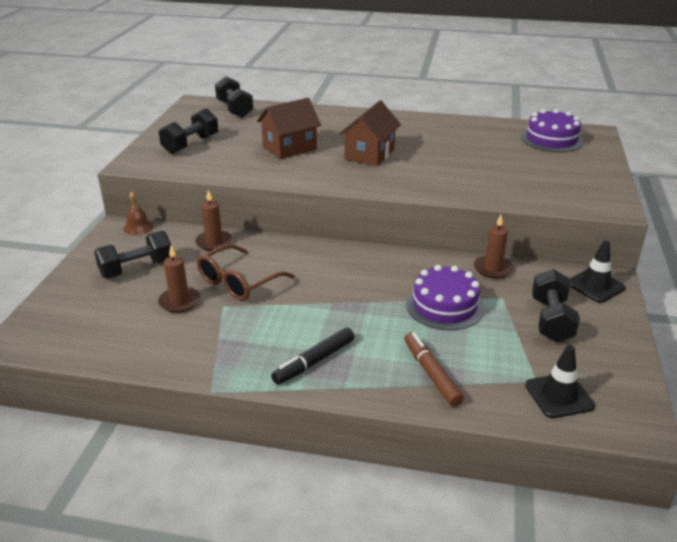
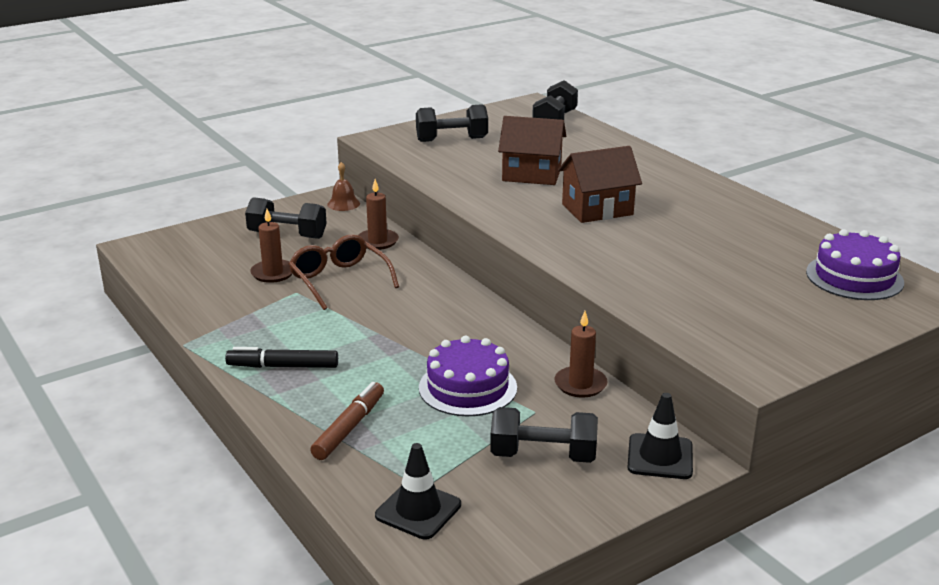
camera: 45 degrees right, 5 degrees down
(239, 282) = (339, 280): brown glasses -> brown glasses turned 60 degrees clockwise
(551, 320) = (543, 455): black dumbbell -> black dumbbell turned 45 degrees clockwise

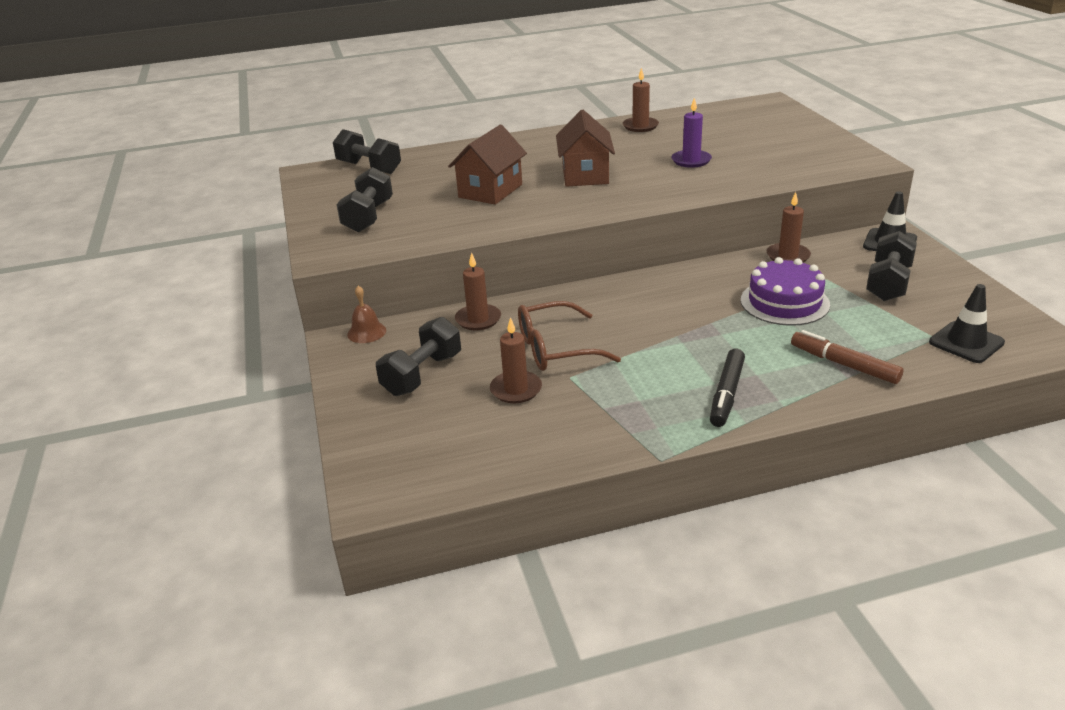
camera: 70 degrees left, 5 degrees up
(676, 258) = (691, 161): none -> purple candle
(764, 221) = (640, 126): none -> brown candle
(854, 277) = (741, 117): purple cake -> none

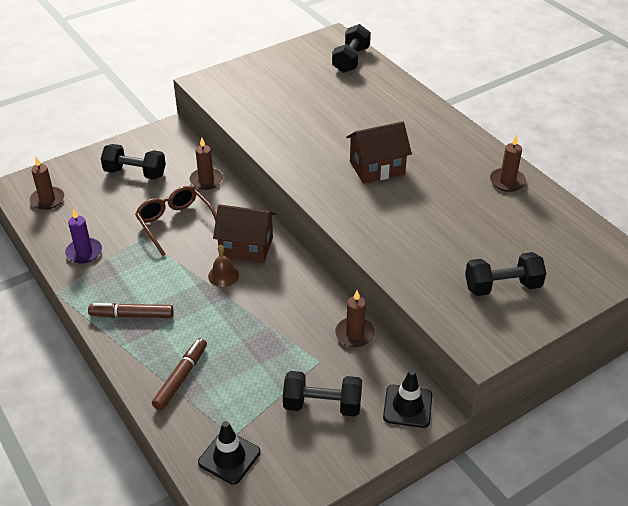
camera: 70 degrees right, 10 degrees up
(366, 332) = (180, 137): brown bell -> brown bell (223, 275)
(368, 217) = (266, 83): black dumbbell -> black dumbbell (502, 286)
(490, 191) = (328, 126): brown house -> brown house (246, 247)
(516, 389) = (124, 216): brown candle -> brown candle (47, 200)
(691, 161) = (433, 224): purple candle -> purple candle (84, 252)
(727, 394) = (132, 315): black marker -> brown marker
(784, 302) = (270, 337): purple cake -> none

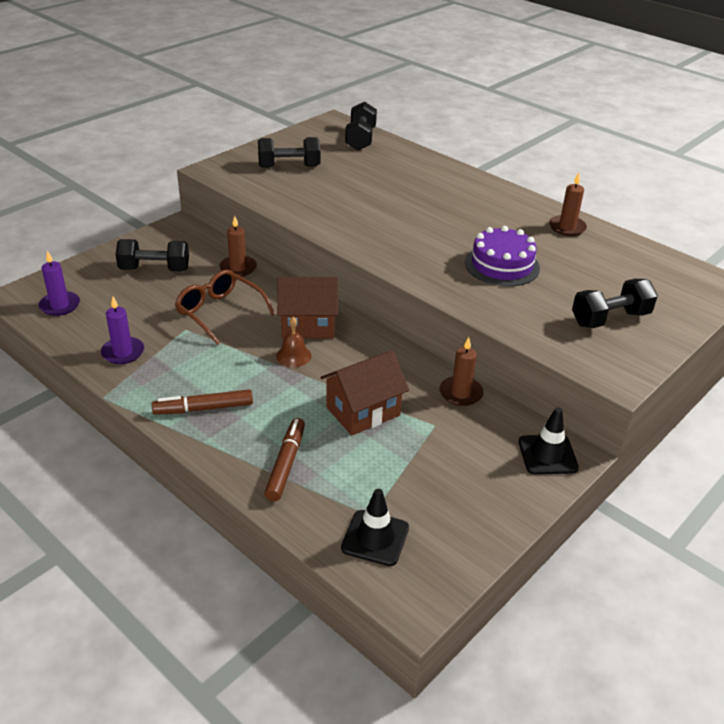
camera: 15 degrees left, 5 degrees down
(47, 200) = (60, 305): brown candle -> purple candle
(322, 405) = (456, 467): black dumbbell -> black dumbbell (289, 166)
(377, 168) = (431, 228): brown house -> brown house (363, 411)
(425, 216) = (502, 265): none -> purple cake

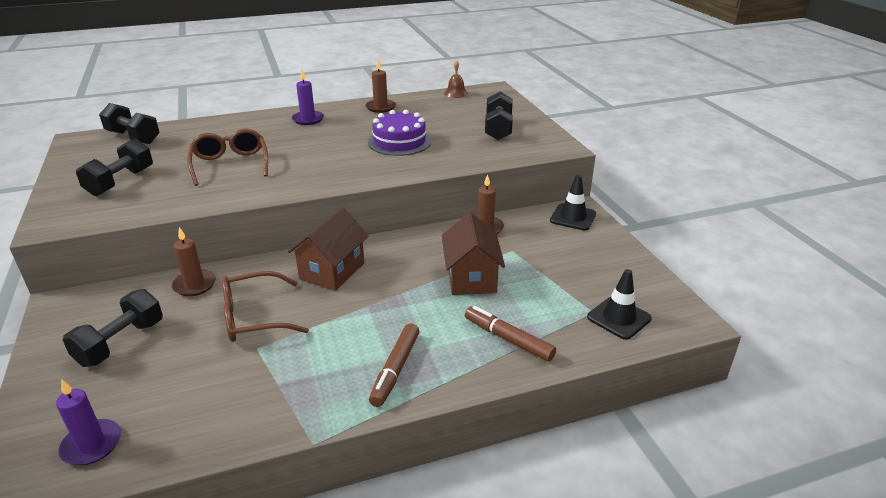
camera: 60 degrees left, 5 degrees down
(123, 352) = (248, 407): purple candle -> purple candle (308, 119)
(293, 356) = (367, 291): brown bell -> brown bell (456, 93)
(361, 198) = (230, 164): none -> brown glasses

